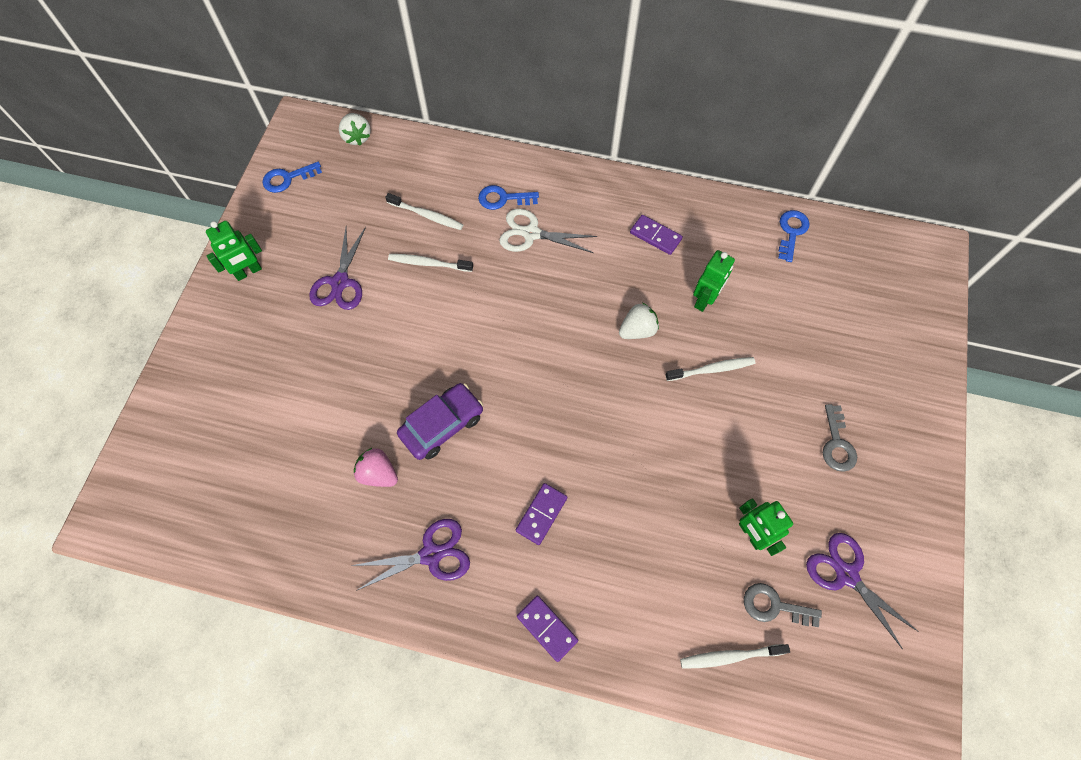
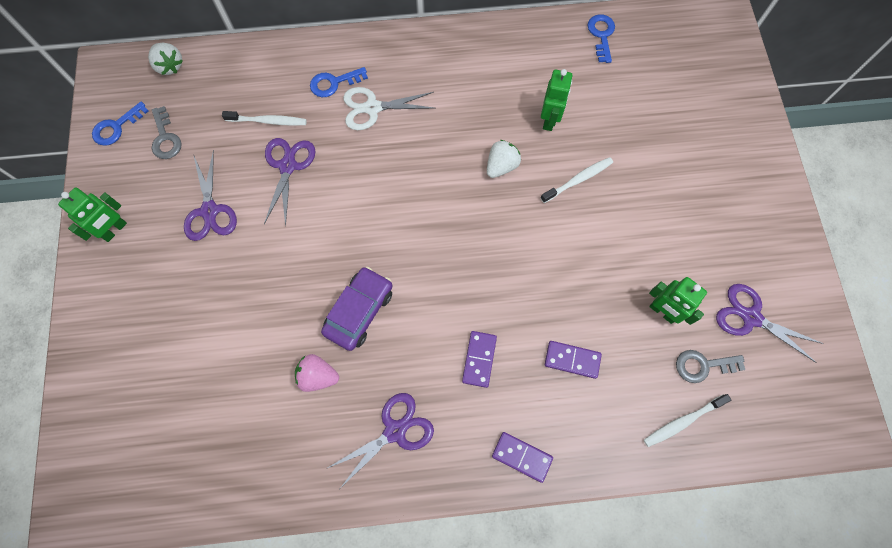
camera: 20 degrees left, 5 degrees up
(428, 263) = (287, 166): white toothbrush -> purple scissors
(655, 236) = (485, 75): purple domino -> purple domino (572, 360)
(837, 444) = (704, 209): grey key -> grey key (165, 138)

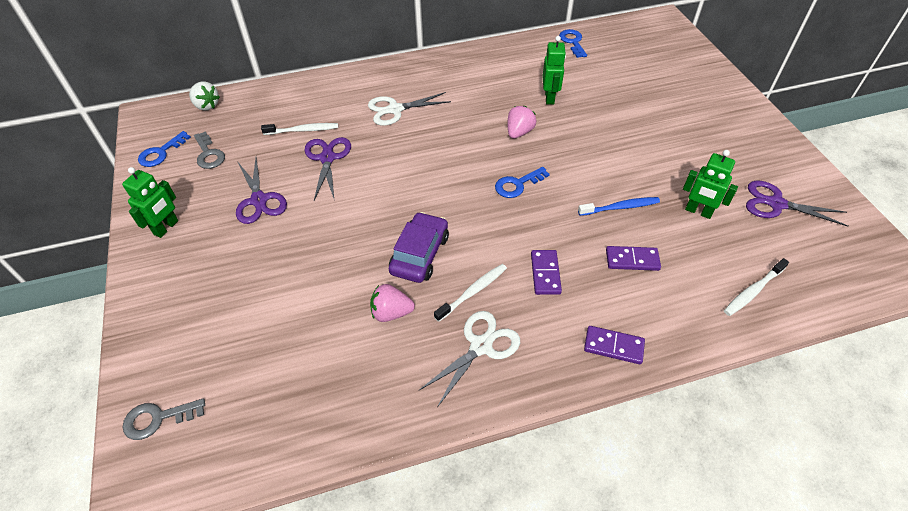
camera: 10 degrees left, 20 degrees down
(334, 83) = (357, 98): blue key -> blue key (517, 184)
(395, 431) = (481, 346): purple scissors -> white scissors
(501, 166) = (519, 132): white strawberry -> pink strawberry
(578, 180) = (588, 132): white toothbrush -> white toothbrush (473, 292)
(581, 290) = (620, 207): none -> blue toothbrush
(703, 365) = (751, 245): grey key -> grey key (158, 418)

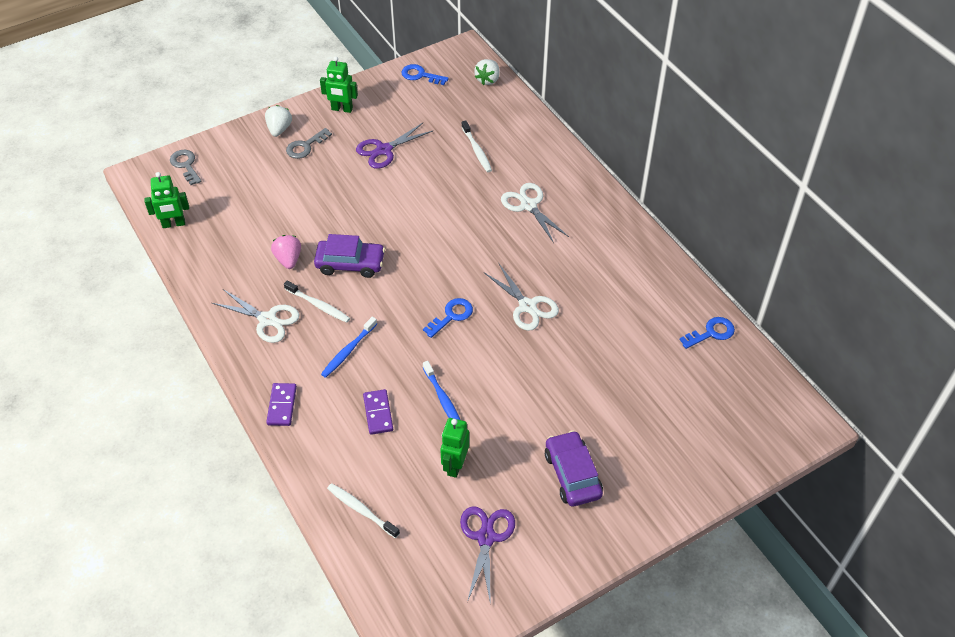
camera: 75 degrees right, 0 degrees up
(159, 295) = (279, 129): none -> white strawberry
(209, 154) = (427, 103): grey key -> grey key (305, 146)
(327, 158) = (446, 176): purple scissors -> none
(517, 184) = (451, 316): blue key -> blue key turned 90 degrees clockwise
(519, 132) = (527, 306): pink strawberry -> white scissors
(545, 273) = (348, 351): purple domino -> blue toothbrush
(549, 98) = (594, 324): green robot -> green robot (173, 224)
(708, 140) = (572, 474): none -> purple car

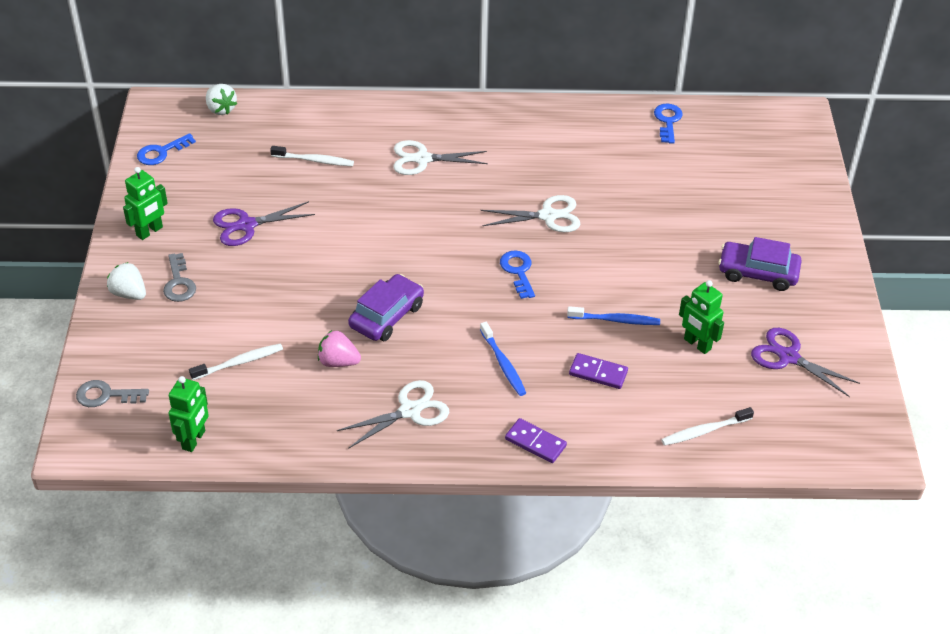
camera: 60 degrees left, 5 degrees down
(318, 305) = (424, 363): white toothbrush -> white toothbrush (239, 362)
(384, 150) = (246, 225): purple scissors -> purple scissors turned 75 degrees clockwise

